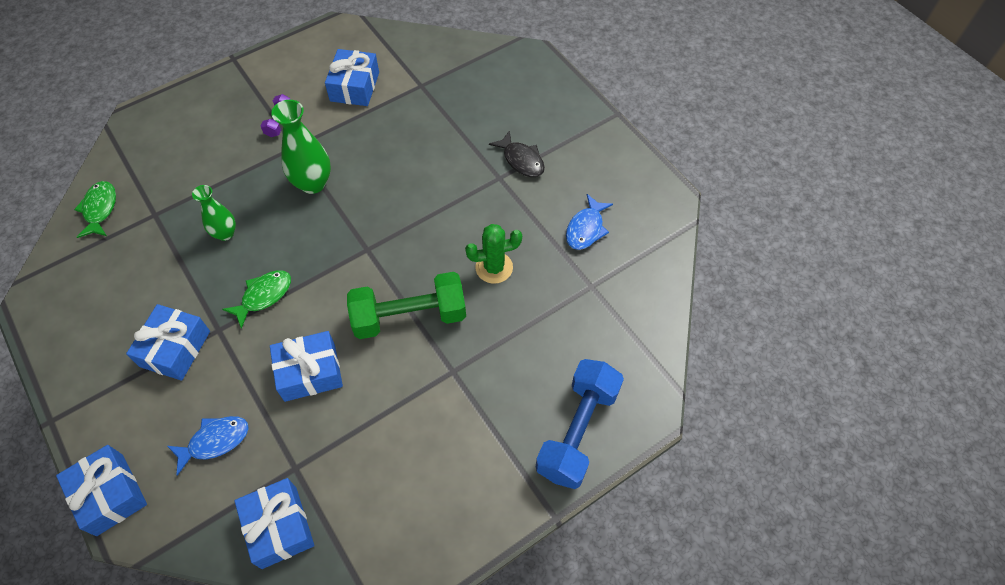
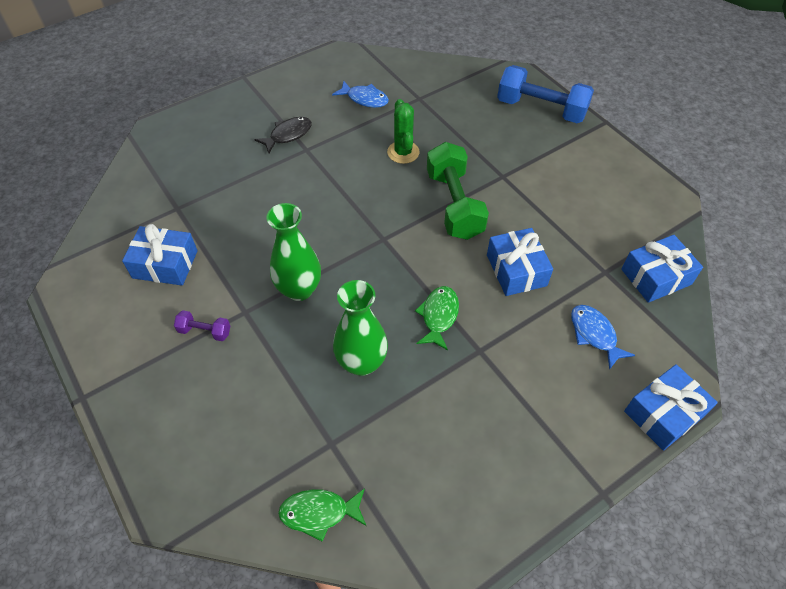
camera: 90 degrees left, 5 degrees down
(175, 349) = (505, 386): blue gift -> none
(225, 233) = (361, 362): green vase -> green vase, size x1.59
(264, 296) = (439, 316): green fish -> green fish turned 60 degrees clockwise

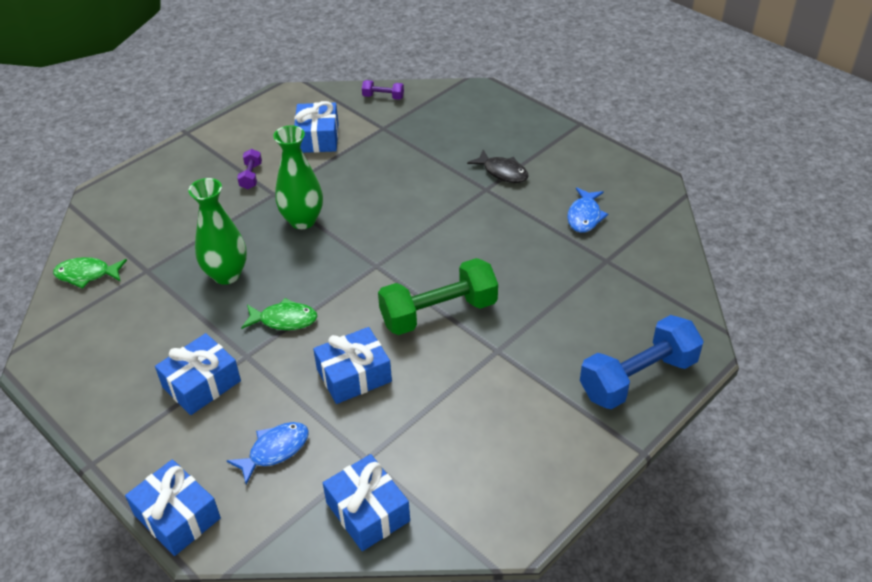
camera: 80 degrees right, 10 degrees down
(122, 201) = (383, 97): none -> purple dumbbell
(319, 513) = (87, 274): green fish -> green fish turned 75 degrees counterclockwise
(403, 152) = (507, 260): green cactus -> none
(511, 390) = (201, 384): none -> blue gift
(541, 109) = (638, 378): blue dumbbell -> blue dumbbell turned 45 degrees clockwise

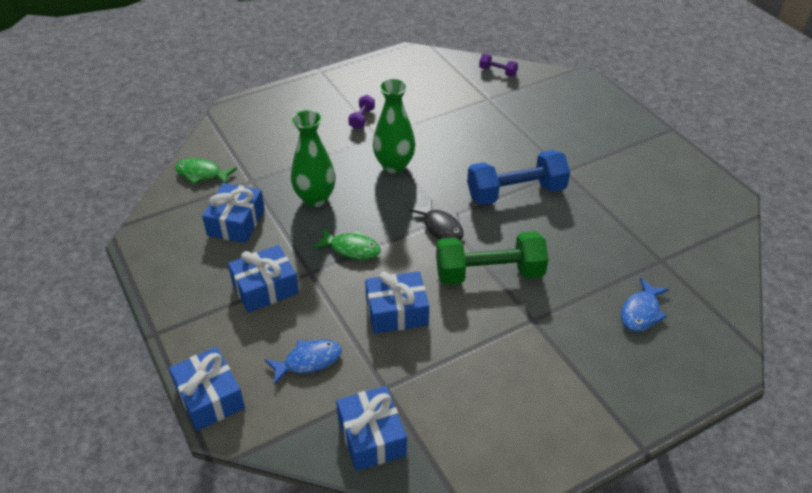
camera: 15 degrees right, 0 degrees up
(318, 138) = (429, 96): blue gift -> blue gift (236, 222)
(502, 172) = (586, 159): black fish -> black fish (441, 227)
(584, 216) = (652, 215): blue fish -> blue fish (641, 312)
(638, 378) = (659, 377): blue dumbbell -> blue dumbbell (516, 193)

